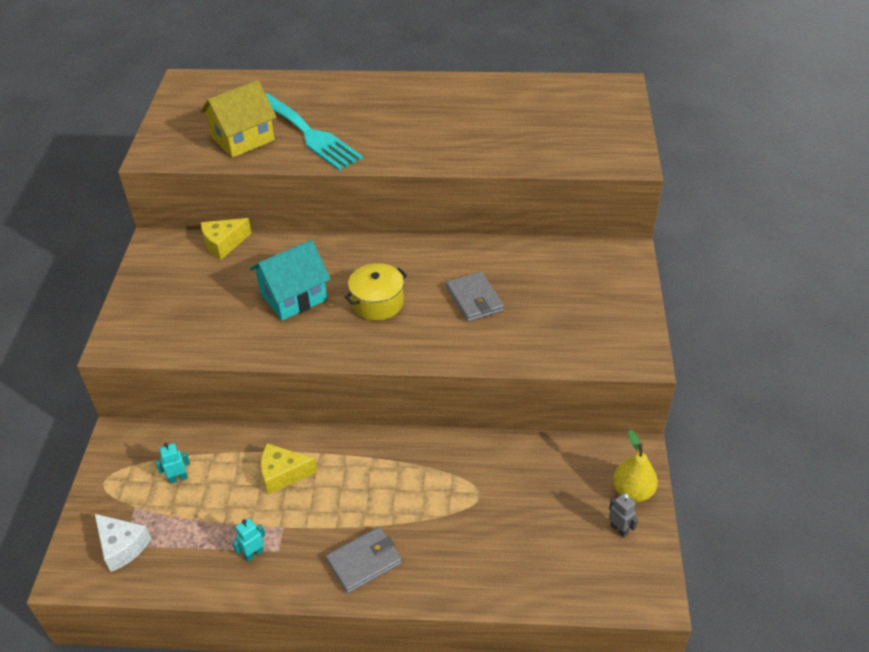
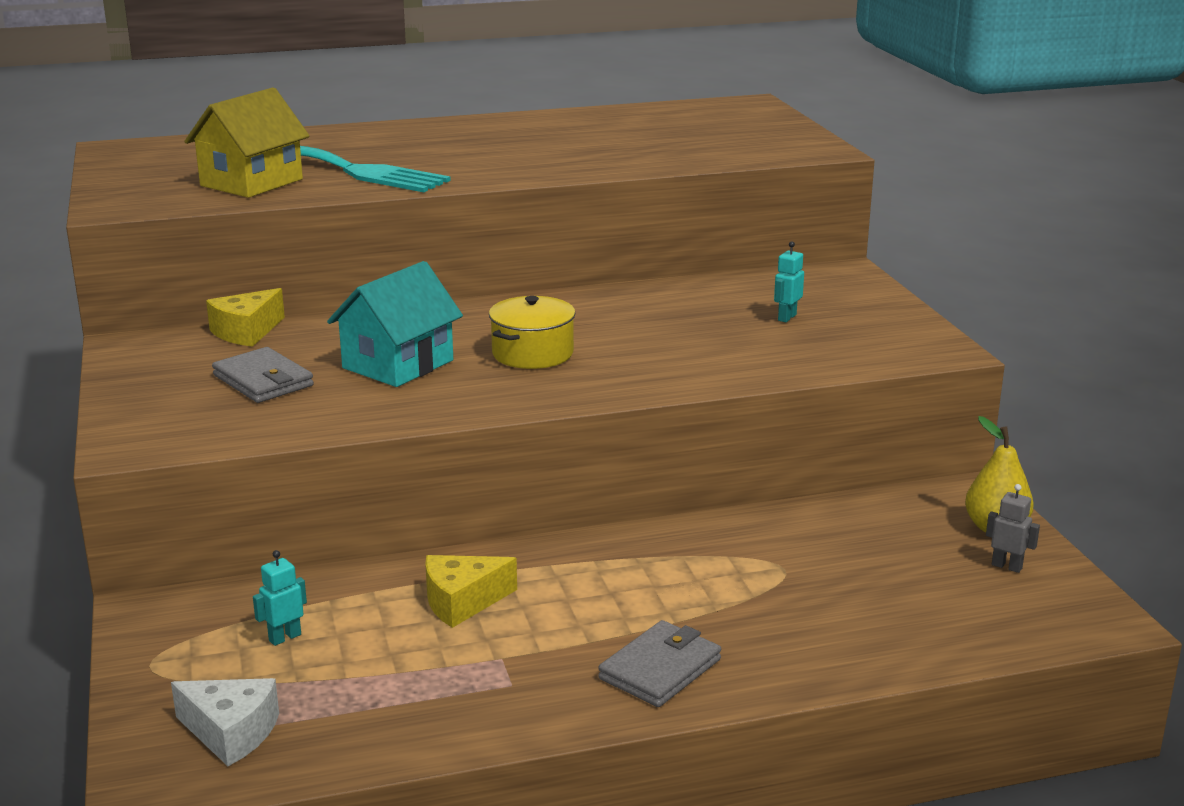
camera: 20 degrees left, 20 degrees down
(253, 554) = (472, 696): turquoise robot -> turquoise robot (786, 317)
(474, 299) = (672, 333): grey wallet -> grey wallet (263, 381)

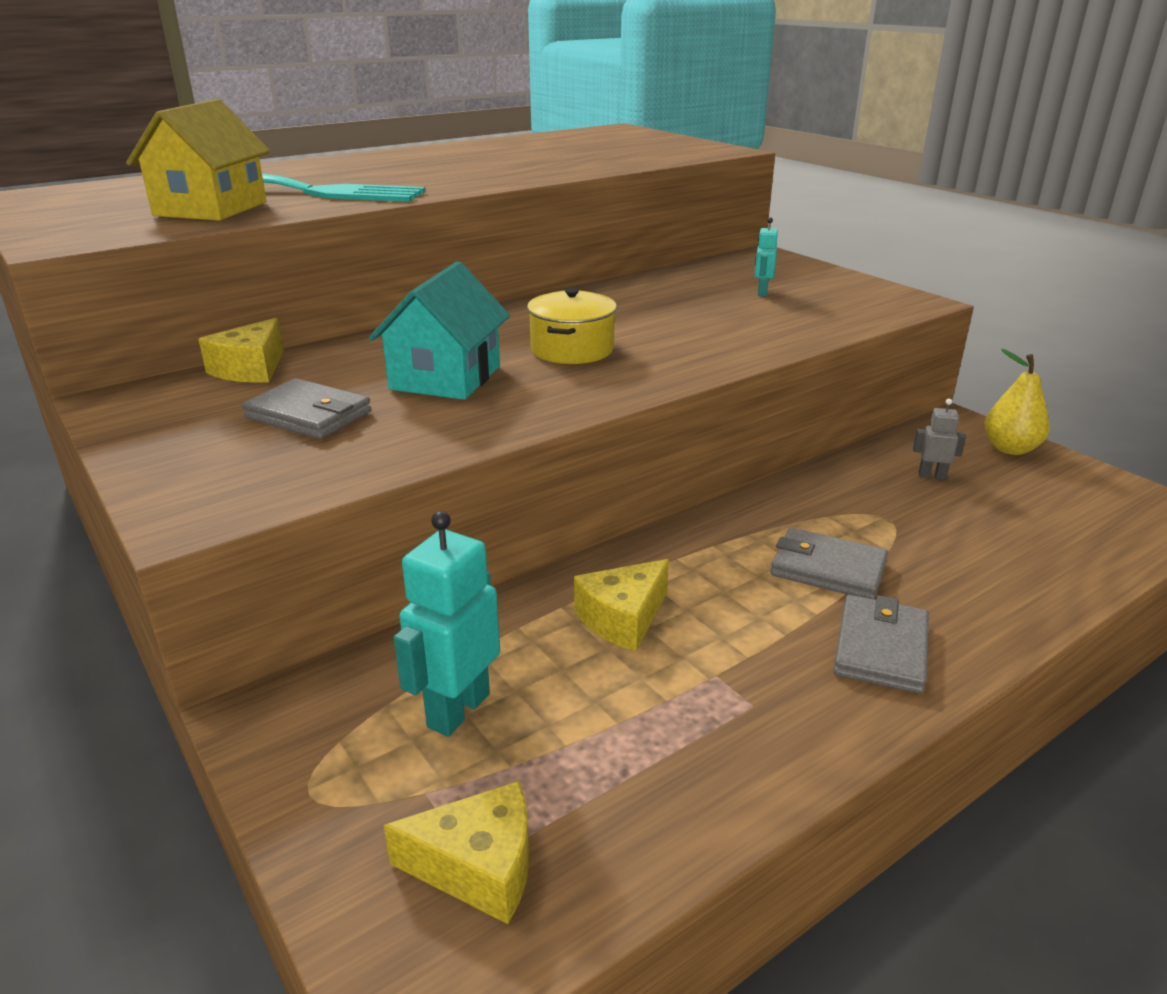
camera: 20 degrees left, 5 degrees up
(231, 732) = (479, 867): white cheese -> yellow cheese
(284, 637) = (458, 710): turquoise robot -> turquoise robot, size x1.88
(679, 600) = (827, 569): none -> grey wallet
(1007, 566) = (1054, 479): grey robot -> grey robot (931, 476)

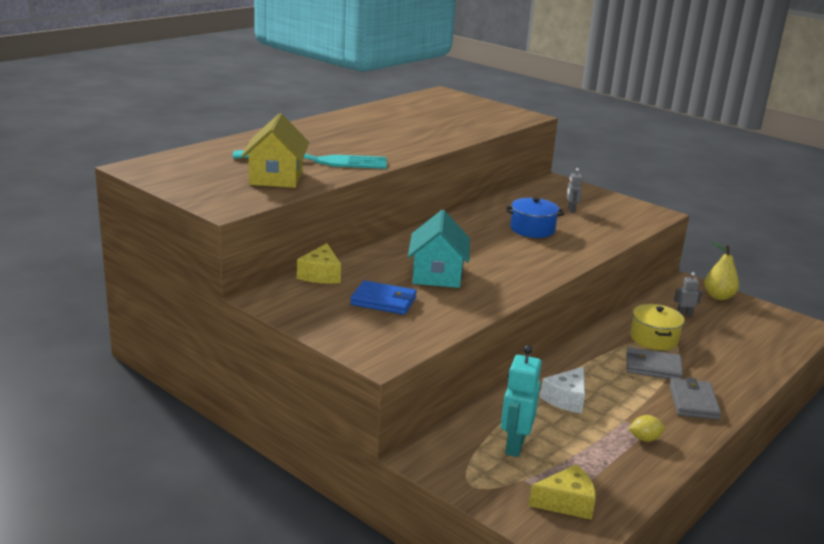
camera: 15 degrees left, 5 degrees down
(308, 415) = (383, 301): grey wallet -> blue wallet
(572, 349) = (492, 253): yellow pot -> yellow pot (654, 339)
(623, 619) = (566, 399): yellow cheese -> white cheese
(673, 317) = (532, 229): none -> blue pot
(737, 723) = (644, 439): none -> yellow lemon
(762, 292) = (571, 210): turquoise robot -> grey robot

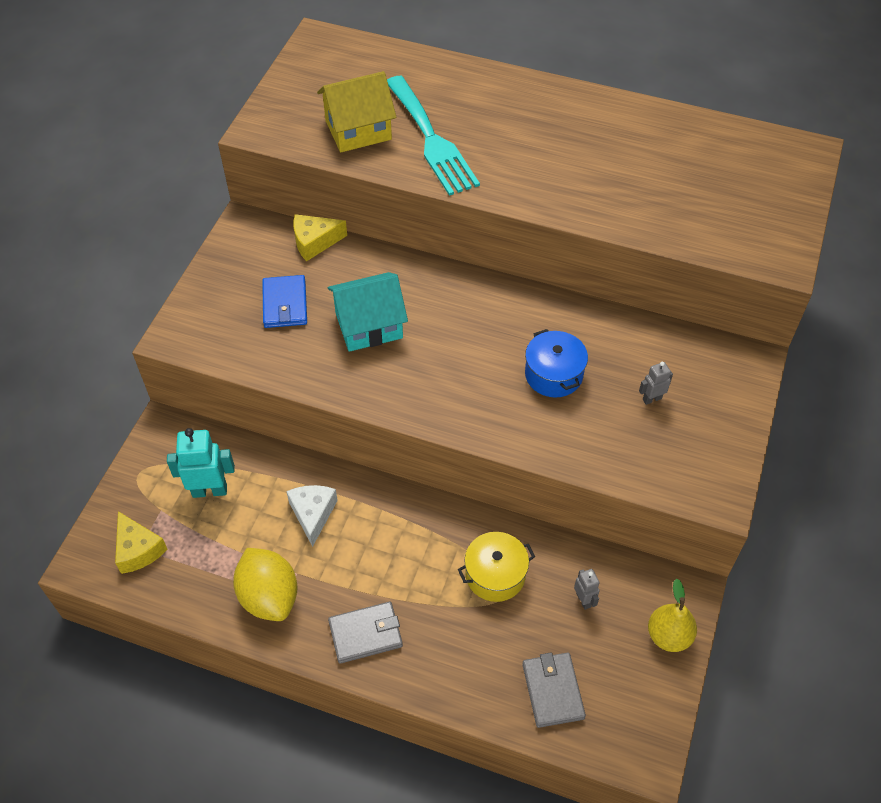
camera: 70 degrees right, 30 degrees up
(566, 399) = (313, 514): white cheese -> white cheese turned 75 degrees clockwise
(644, 439) = (269, 596): yellow lemon -> yellow lemon, size x2.17
(653, 367) = (423, 583): grey wallet -> grey wallet (553, 691)

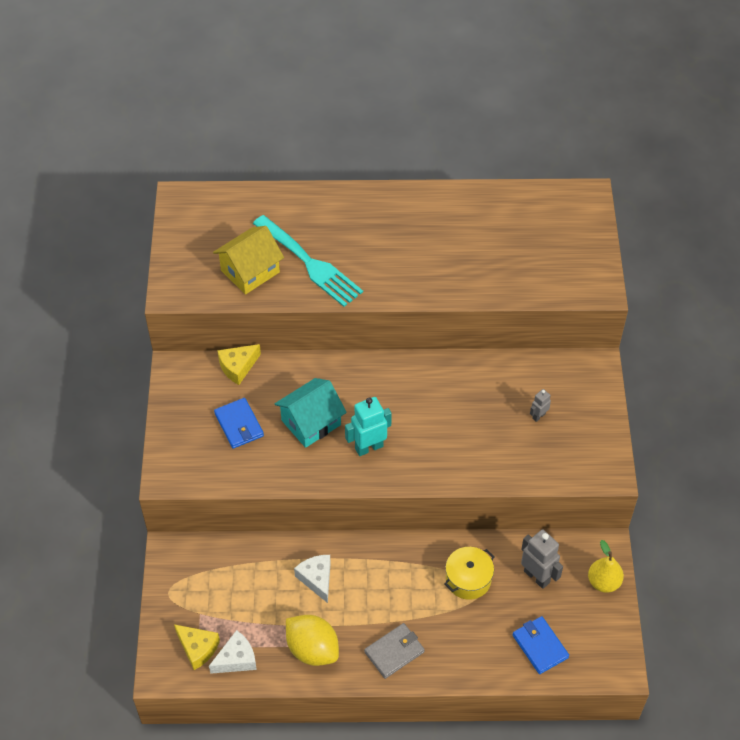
camera: 20 degrees left, 0 degrees up
(176, 577) = (236, 659): none -> white cheese
(210, 490) = (230, 586): turquoise robot -> turquoise robot (369, 447)
(553, 374) = (462, 419): blue pot -> none
(553, 691) = (540, 646): grey wallet -> blue wallet
(584, 600) = (537, 576): grey robot -> grey robot, size x1.88

